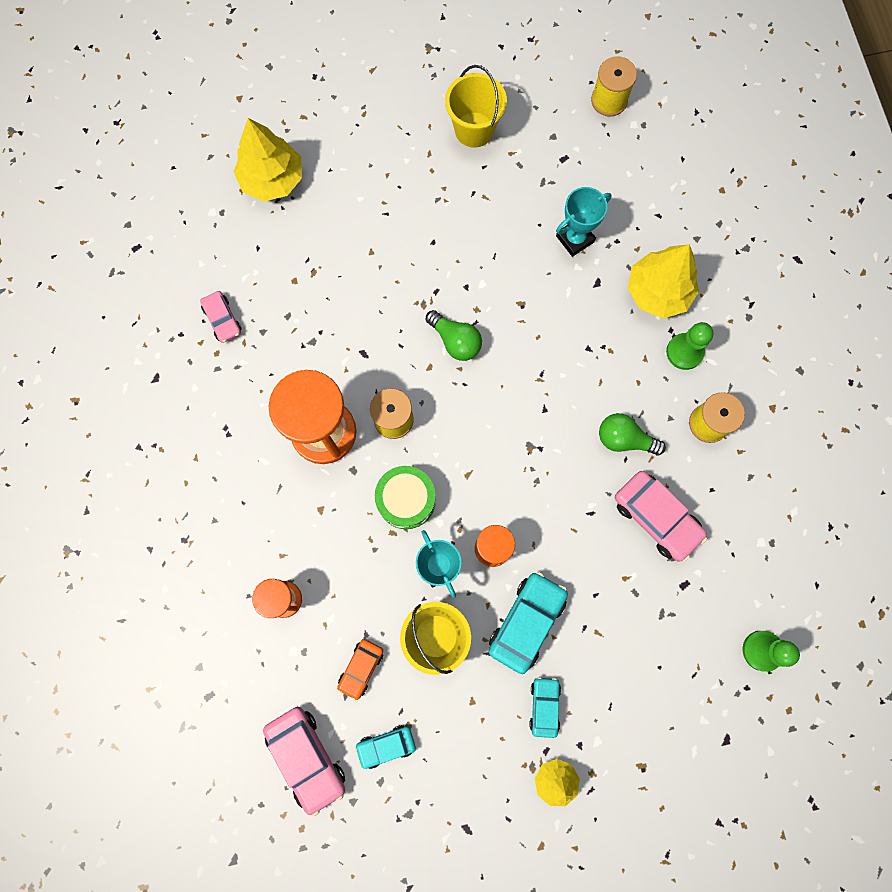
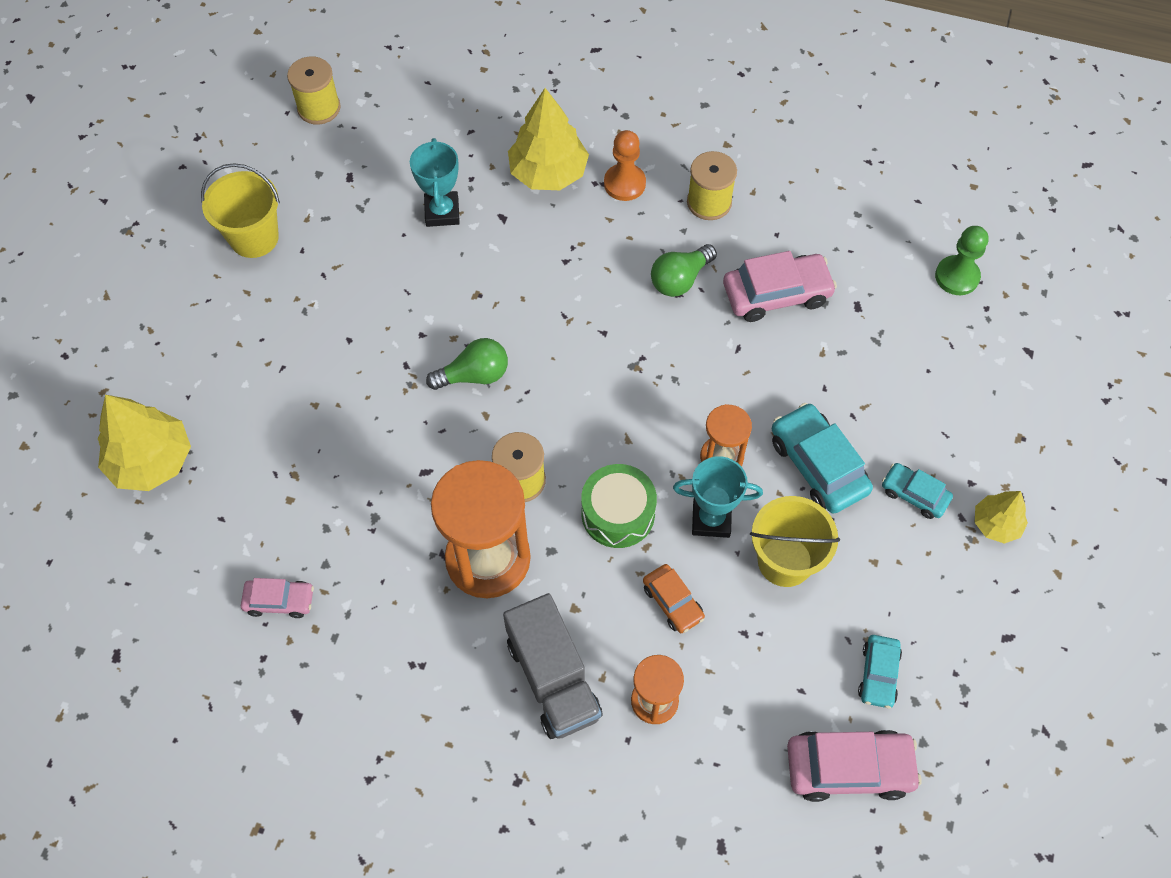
camera: 60 degrees left, 15 degrees down
(264, 523) = (553, 678): none -> grey truck
(361, 668) = (779, 657): orange car -> orange car (673, 602)
(684, 352) = (624, 183): green pawn -> orange pawn

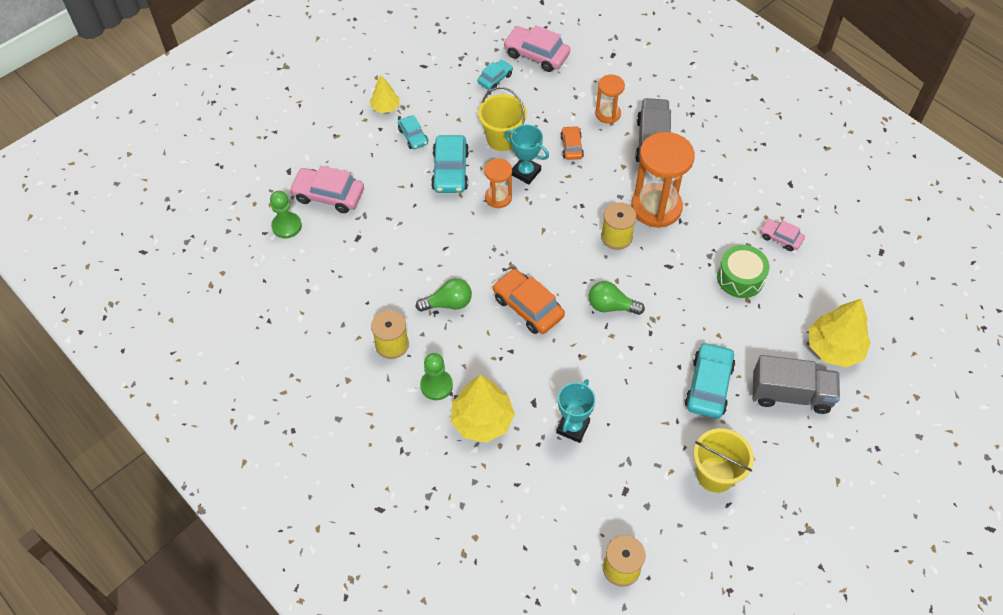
camera: 150 degrees left, 5 degrees down
(193, 371) = (790, 394): none -> grey truck
(302, 333) = (708, 386): none -> turquoise car
(579, 322) = (528, 307): none -> orange car
(618, 513) = (573, 197): green drum -> green drum (740, 278)
(624, 183) = (436, 385): orange pawn -> green pawn
(776, 294) = (398, 267): pink car -> pink car (328, 195)

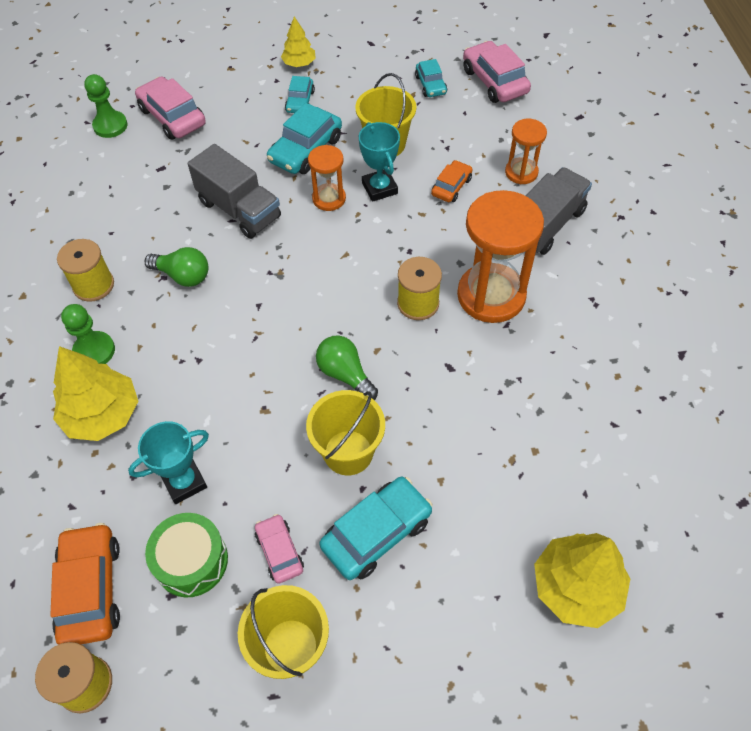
camera: 35 degrees right, 0 degrees up
(495, 79) = (430, 85): turquoise car -> turquoise car turned 90 degrees clockwise
(528, 307) = (257, 324): orange car -> orange car (90, 589)
(653, 351) = (348, 452): none -> yellow bucket
(740, 278) = (525, 429): green drum -> green drum (191, 561)
(780, 238) = (616, 410): pink car -> pink car (279, 552)
(790, 394) = (469, 609): grey truck -> grey truck (239, 210)

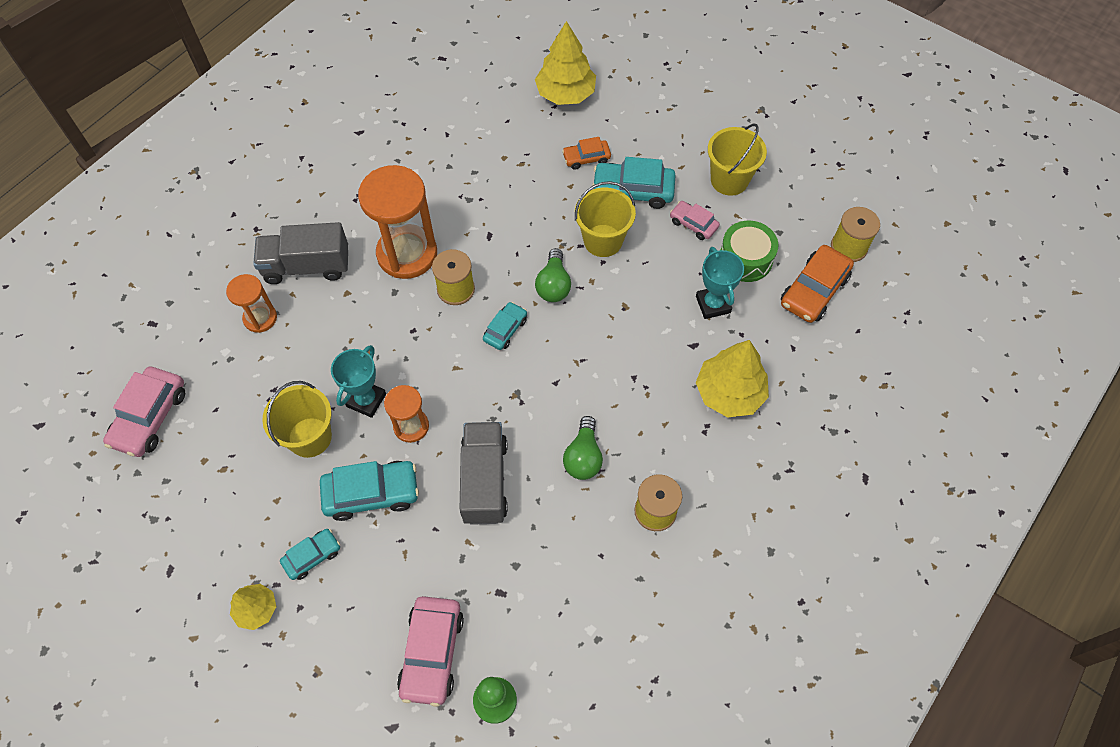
camera: 135 degrees left, 5 degrees up
(94, 351) = (698, 449): green pawn -> none
(183, 276) = (583, 457): green light bulb -> green light bulb turned 150 degrees counterclockwise
(184, 482) = (713, 304): turquoise trophy -> turquoise trophy turned 60 degrees clockwise
(279, 552) = (693, 224): pink car -> pink car turned 105 degrees clockwise
(430, 85) = (197, 464): turquoise car -> turquoise car (505, 329)
(451, 186) = (319, 353): orange car -> orange car (586, 158)

